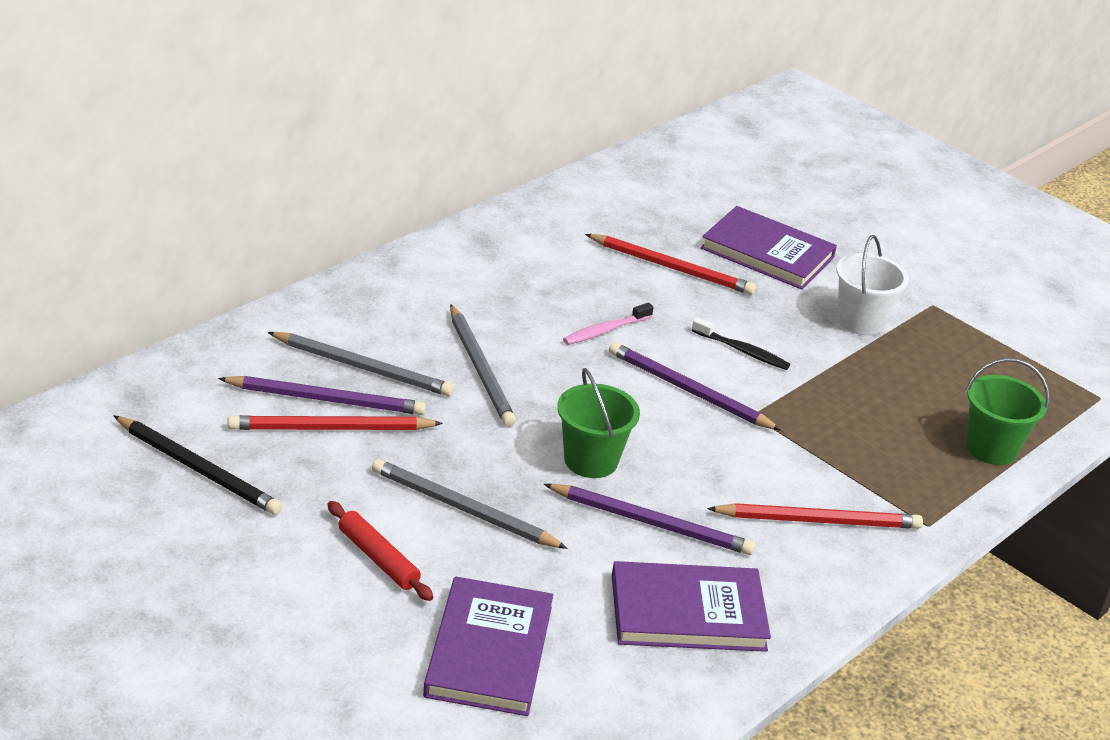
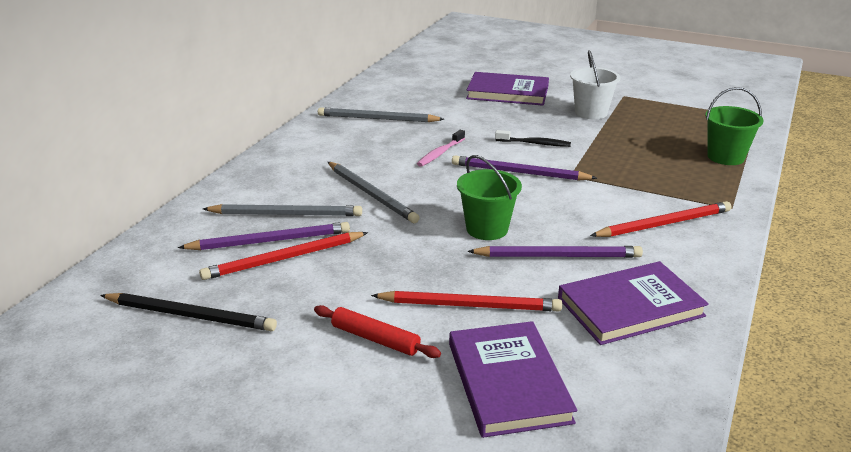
camera: 15 degrees left, 5 degrees down
(464, 509) = (419, 285): grey pencil -> grey pencil (378, 119)
(671, 267) = (456, 112): red pencil -> red pencil (469, 305)

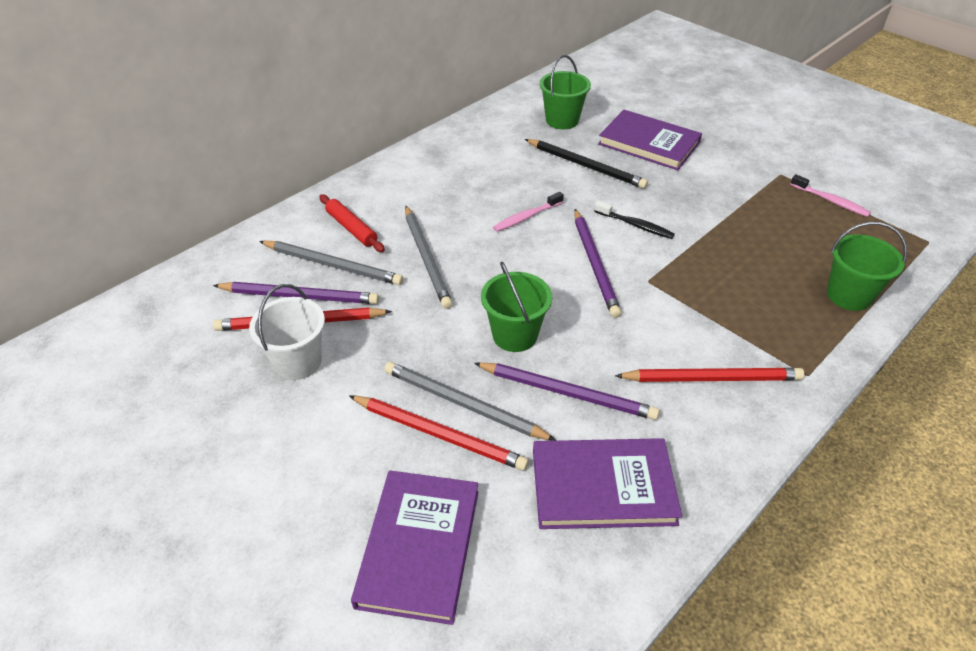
camera: 20 degrees right, 15 degrees up
(190, 315) = (183, 371): black pencil -> black pencil (585, 166)
(375, 339) = (326, 450): red rolling pin -> red rolling pin (351, 228)
(378, 119) = (490, 155): grey pencil -> grey pencil (464, 404)
(424, 88) = (562, 120): none -> green bucket
(519, 173) = (594, 264): purple pencil -> purple pencil turned 135 degrees counterclockwise
(591, 113) = (726, 192): white bucket -> white bucket (298, 362)
(672, 105) = (831, 201): none -> pink toothbrush

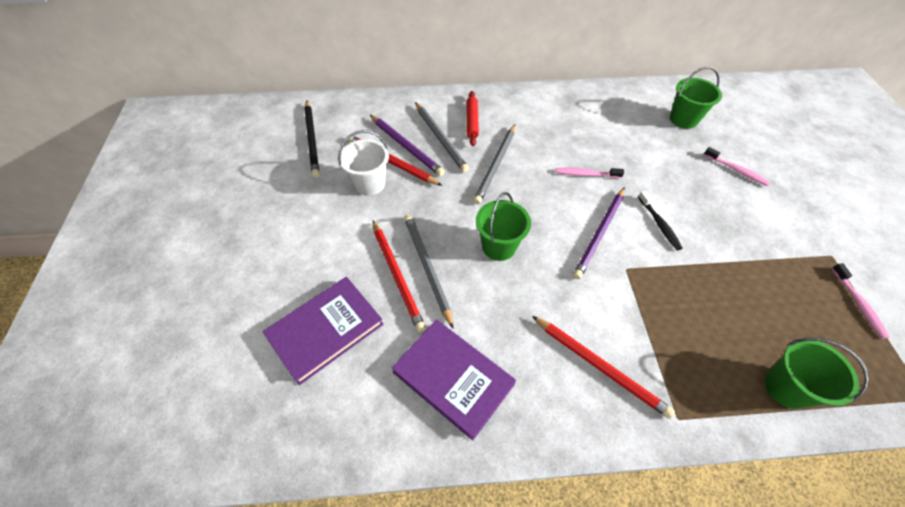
camera: 40 degrees right, 10 degrees up
(566, 392) = (492, 304): purple pencil -> none
(585, 166) = (666, 161): black pencil -> black pencil (312, 139)
(649, 143) = (736, 170): purple book -> pink toothbrush

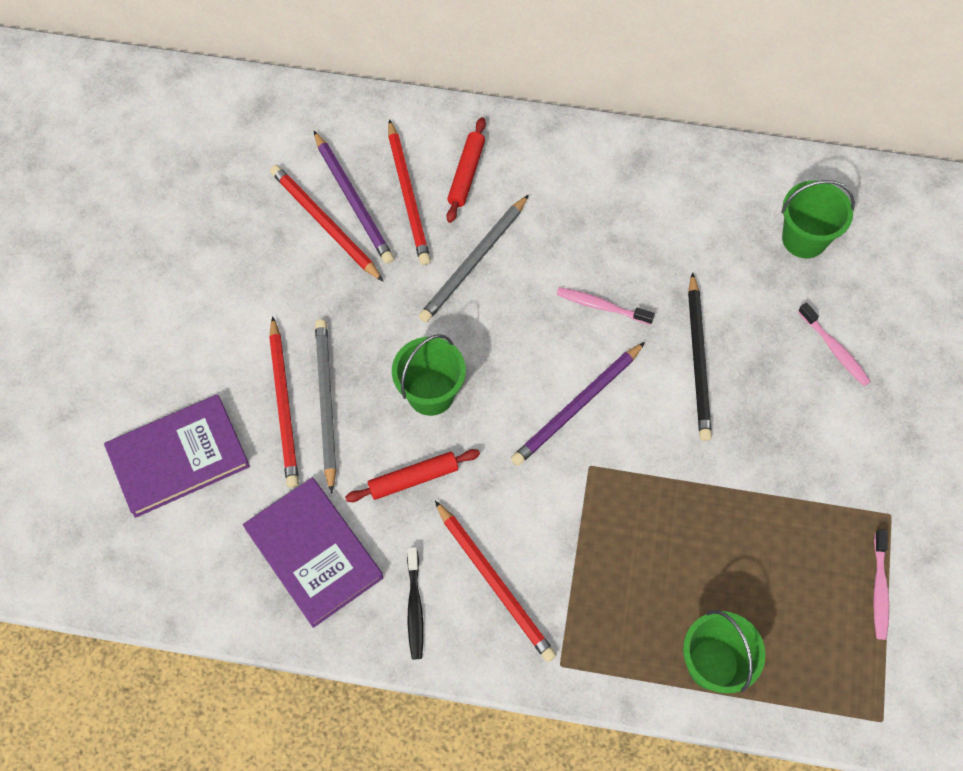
camera: 15 degrees right, 10 degrees up
(312, 139) = (220, 158): black pencil -> black pencil (698, 359)
(369, 184) = (284, 255): white bucket -> none
(440, 138) = (408, 195): grey pencil -> red pencil
(509, 305) = (413, 479): none -> red rolling pin
(659, 224) = (669, 411): black toothbrush -> black toothbrush (415, 608)

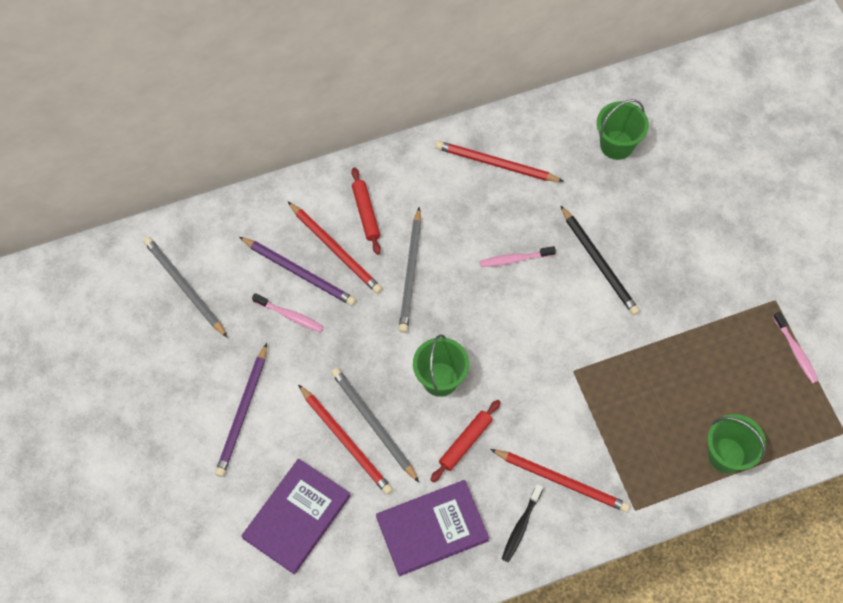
camera: 30 degrees left, 0 degrees up
(225, 156) = (185, 287): none -> grey pencil
(314, 553) = (432, 529): purple book -> purple book turned 45 degrees counterclockwise
(325, 224) = (290, 300): red pencil -> red pencil (496, 164)
(415, 608) = (521, 526): black toothbrush -> black toothbrush turned 60 degrees clockwise
(577, 406) = (541, 335): purple pencil -> purple pencil (243, 412)
(835, 349) = (679, 210): pink toothbrush -> pink toothbrush (290, 316)

